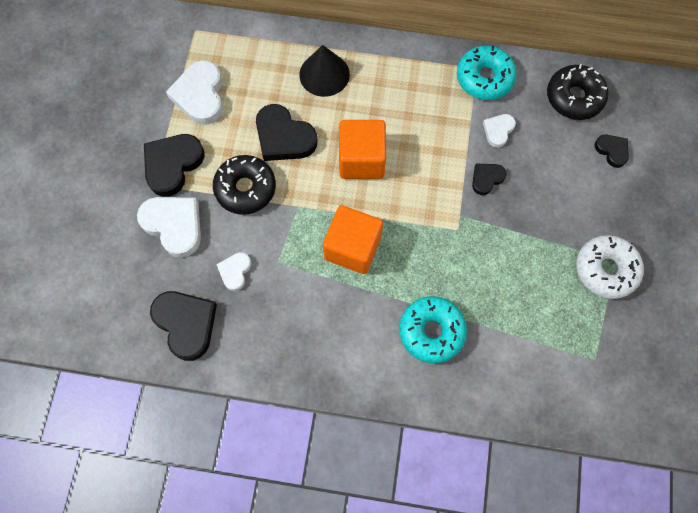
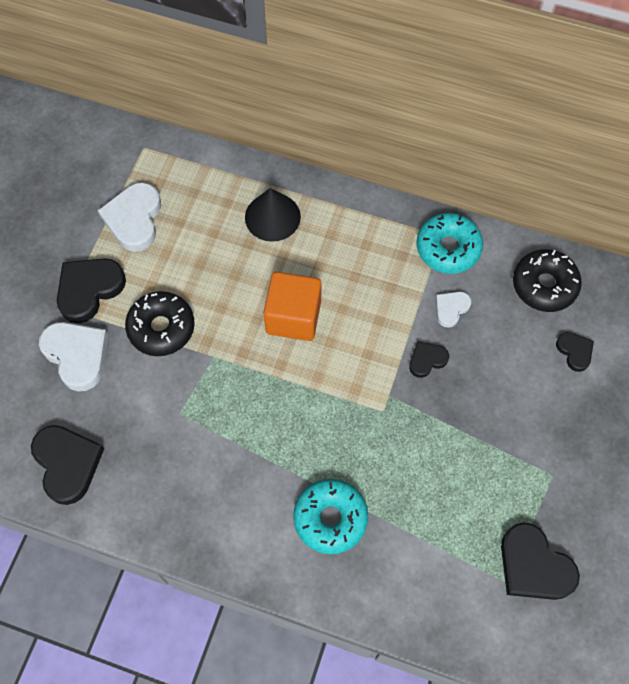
camera: 10 degrees right, 5 degrees down
(235, 271) = (131, 416): white heart -> none
(284, 137) = (214, 279): black heart -> black heart (533, 566)
(352, 247) = (263, 411): orange cube -> none
(605, 269) = (539, 483): white donut -> none

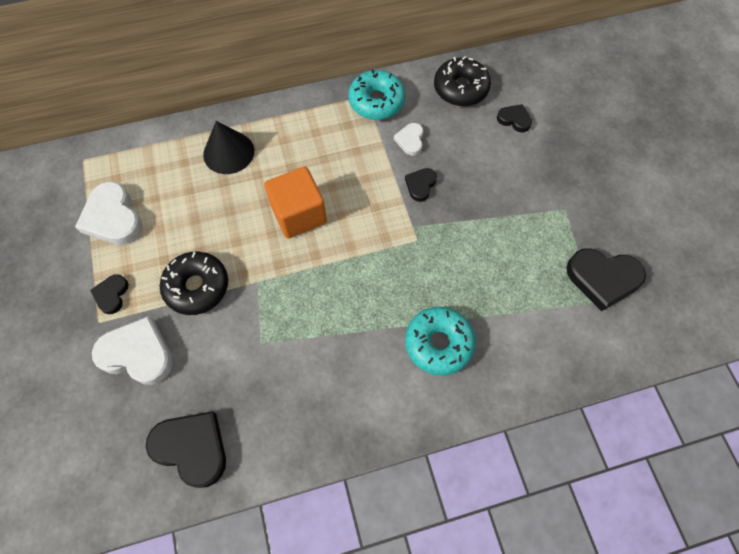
camera: 35 degrees left, 0 degrees up
(89, 290) = (112, 295): black heart -> black heart, size x0.54

